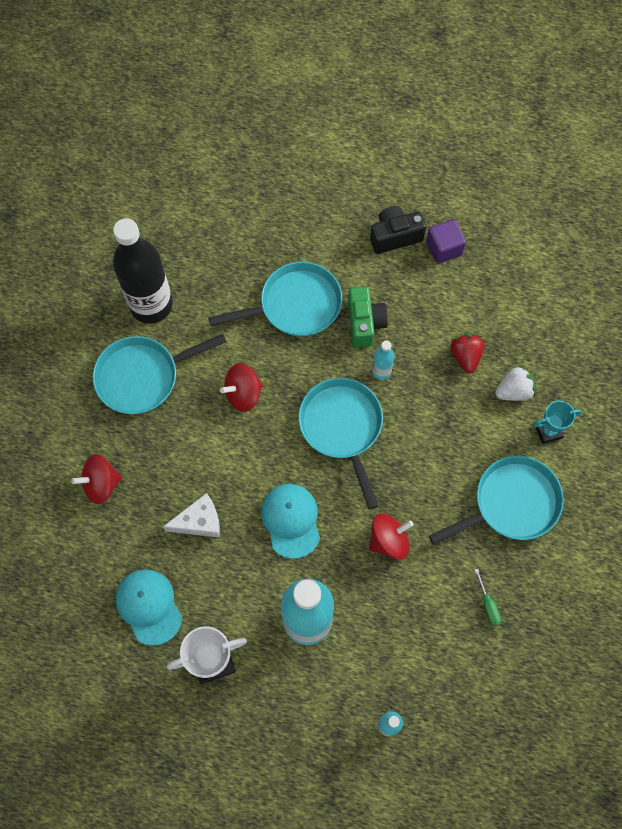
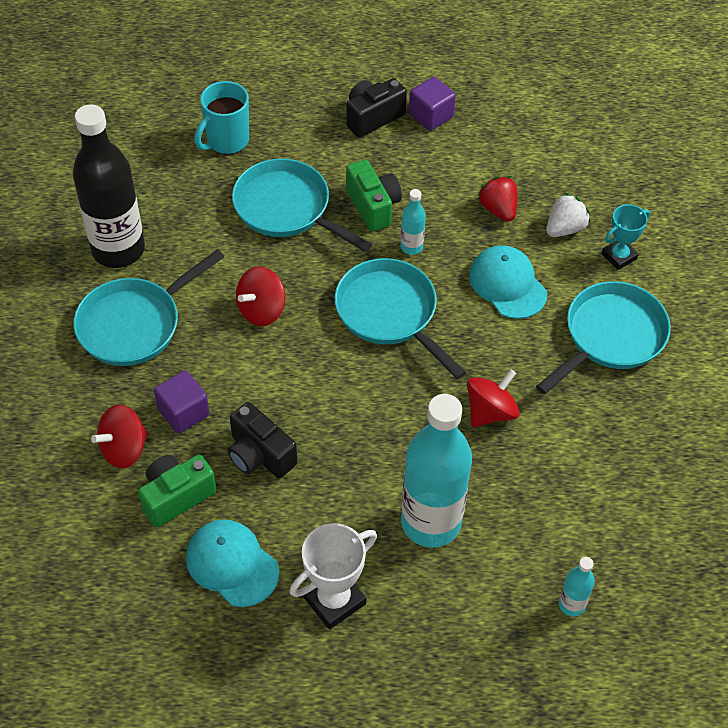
camera: 20 degrees left, 15 degrees down
(126, 537) = (176, 496): none -> green camera
(155, 466) = (183, 412): none -> purple cube
(199, 521) = (259, 455): white cheese -> black camera
(268, 226) = (226, 141): none -> turquoise mug
(291, 520) = (369, 423): turquoise cap -> turquoise cap (507, 284)
(295, 305) = (287, 209): turquoise pan -> turquoise pan turned 105 degrees counterclockwise
(488, 604) = (630, 444): green screwdriver -> none

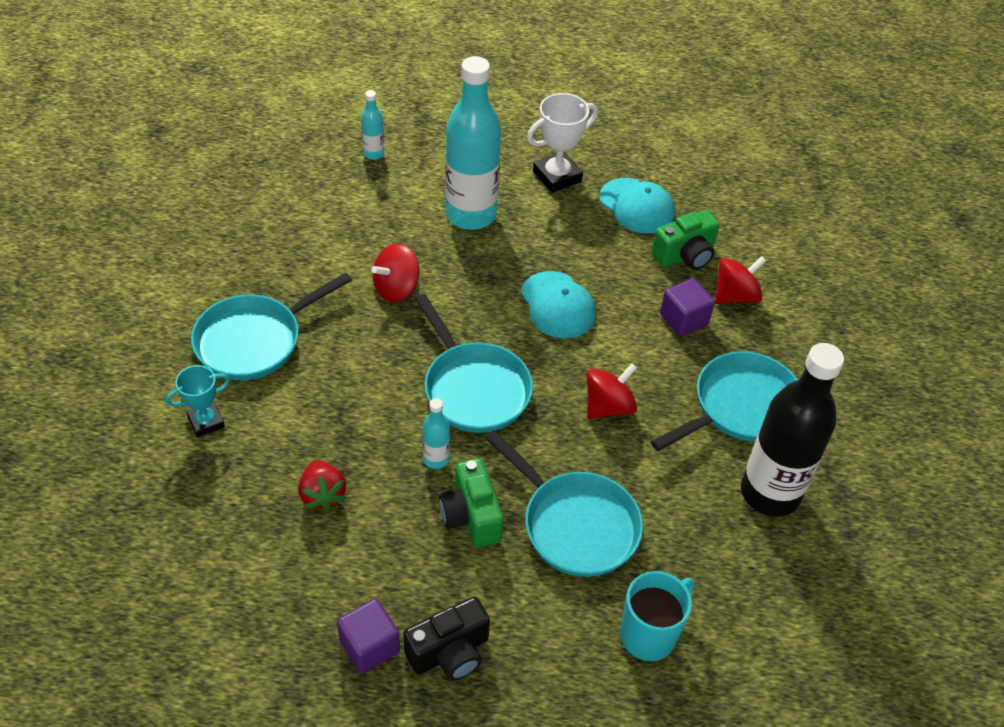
camera: 175 degrees left, 5 degrees down
(259, 455) = (613, 278): black camera -> none
(507, 284) = (341, 405): turquoise cap -> turquoise cap (557, 305)
(565, 228) = (253, 462): white strawberry -> none

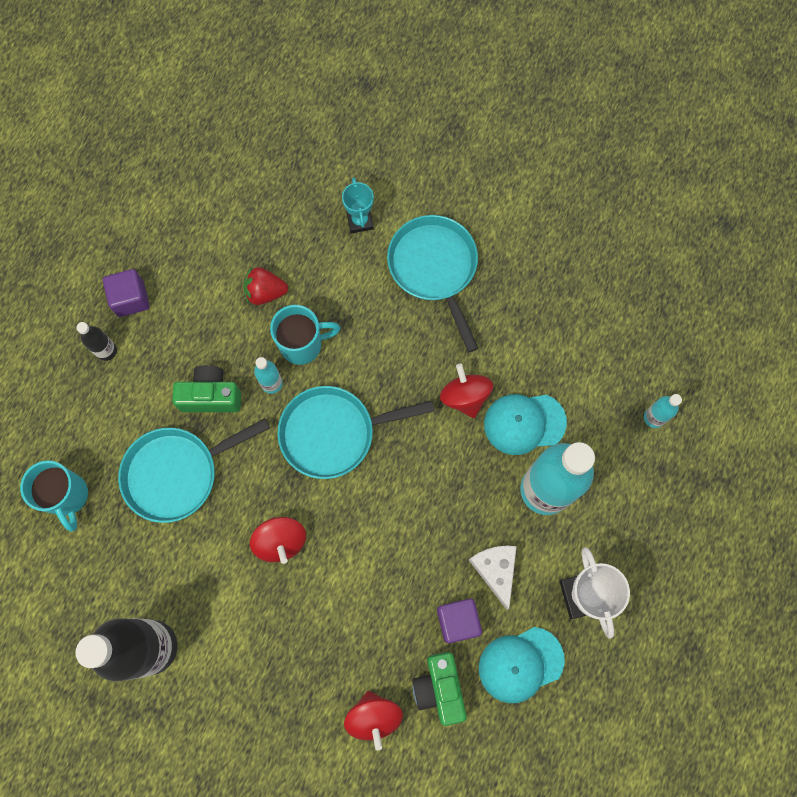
camera: 110 degrees right, 25 degrees up
(380, 441) = (302, 345): none -> turquoise mug
(450, 652) = (106, 351): black camera -> black bottle
(557, 305) = (407, 536): turquoise cap -> turquoise cap (524, 423)
(561, 236) = (495, 570): none -> white cheese
(683, 319) = (358, 651): purple cube -> purple cube (457, 621)
(740, 407) = (244, 661): turquoise pan -> none

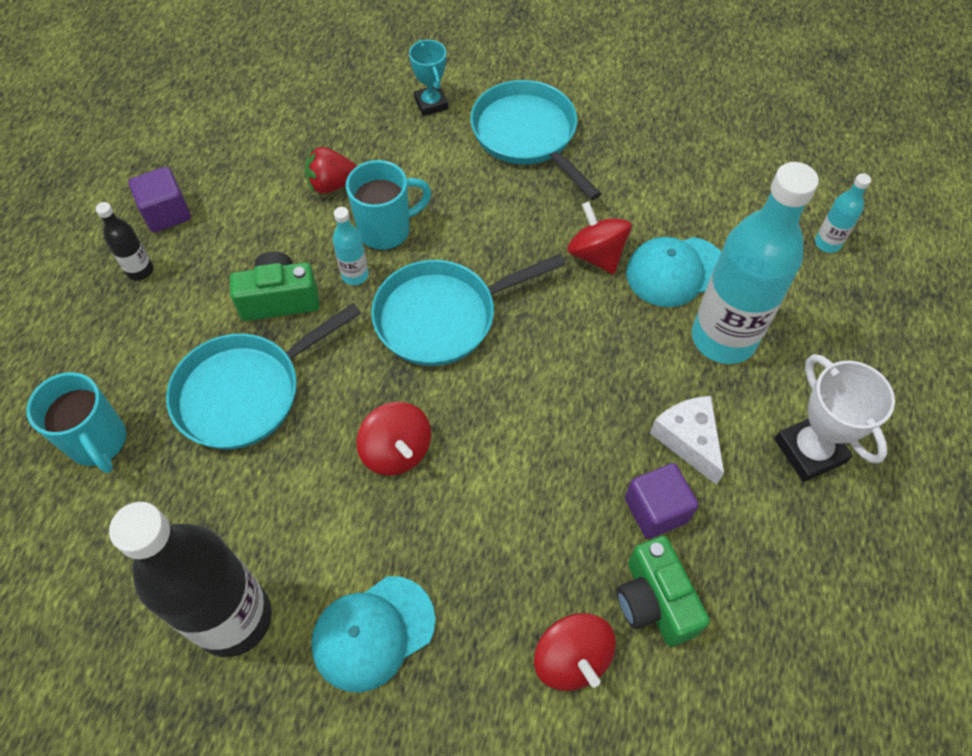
camera: 10 degrees left, 15 degrees down
(520, 664) = (756, 551): turquoise cap -> turquoise cap (373, 633)

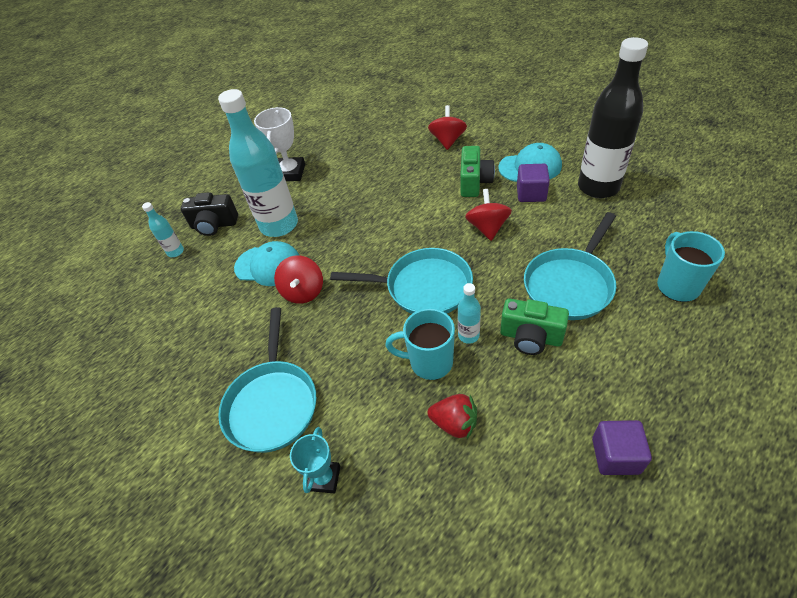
camera: 145 degrees left, 10 degrees down
(140, 271) = (644, 404): black bottle -> none
(246, 392) = (570, 284): turquoise pan -> turquoise pan turned 135 degrees clockwise
(654, 601) = (401, 147): green camera -> green camera (474, 182)
(656, 510) = (375, 172): purple cube -> purple cube (531, 194)
(688, 440) = (338, 191): white cheese -> none
(822, 302) = (214, 225): none -> black camera

